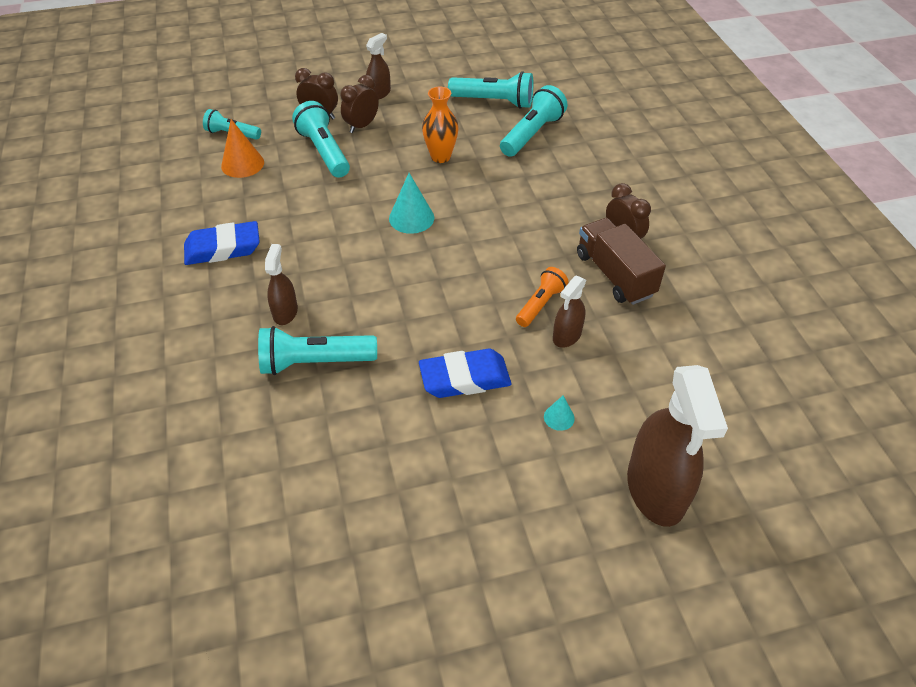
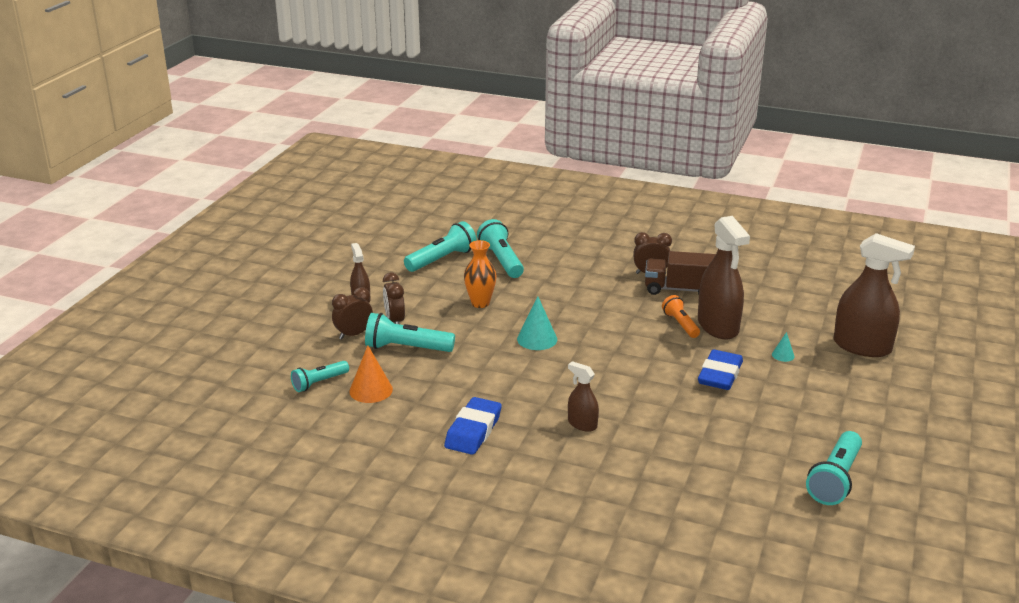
camera: 55 degrees left, 20 degrees down
(315, 362) = (647, 427): turquoise flashlight -> turquoise flashlight (835, 479)
(567, 336) = (718, 326): brown spray bottle -> brown spray bottle, size x1.95

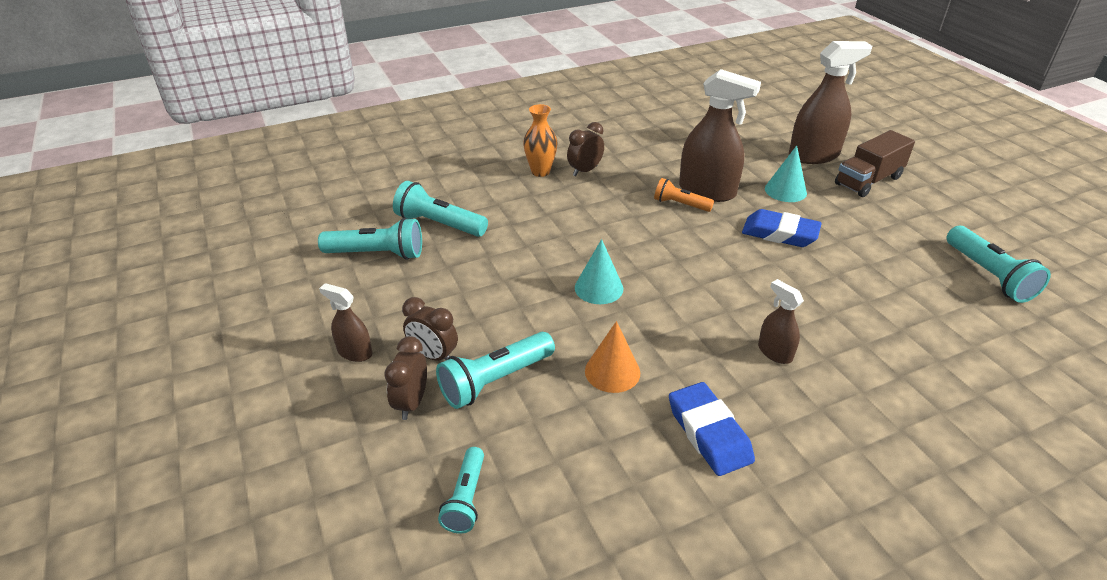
camera: 45 degrees left, 10 degrees up
(371, 390) = (538, 463): orange cone -> orange cone (612, 371)
(442, 259) = (377, 254): turquoise flashlight -> turquoise flashlight turned 90 degrees clockwise
(480, 303) = (489, 281): orange vase -> orange vase (540, 172)
(582, 424) = (774, 352): brown spray bottle -> brown spray bottle turned 60 degrees clockwise
(681, 290) = (629, 173): brown truck -> brown truck (868, 181)
(720, 375) = (779, 233): blue eraser -> blue eraser turned 45 degrees counterclockwise
(783, 355) = (785, 190): turquoise cone -> turquoise cone, size x1.84

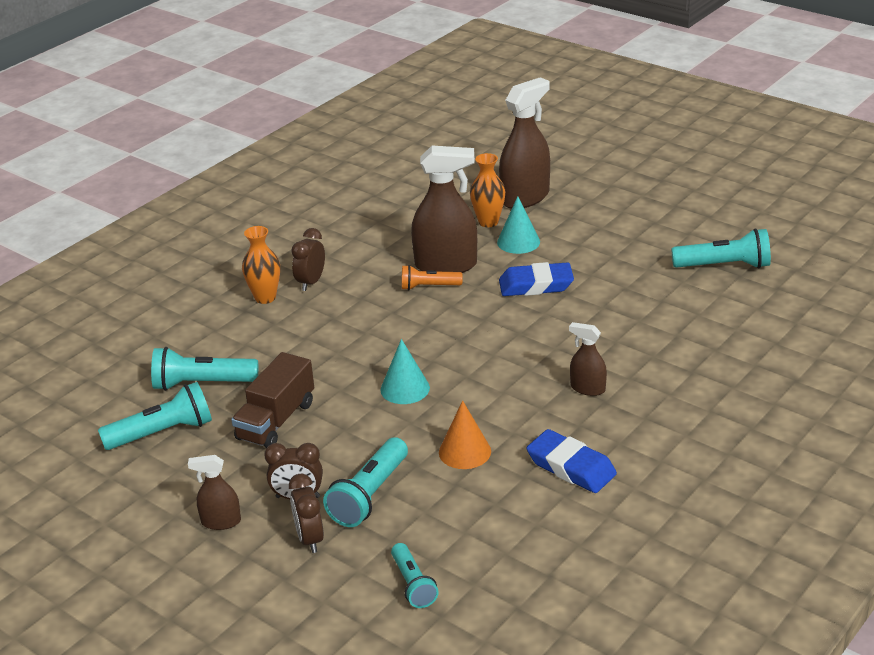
camera: 25 degrees left, 5 degrees down
(768, 166) = (488, 222): none -> orange vase
(868, 181) = (587, 208): brown truck -> brown truck (276, 421)
(988, 275) = (724, 266): turquoise flashlight -> turquoise flashlight turned 45 degrees counterclockwise

